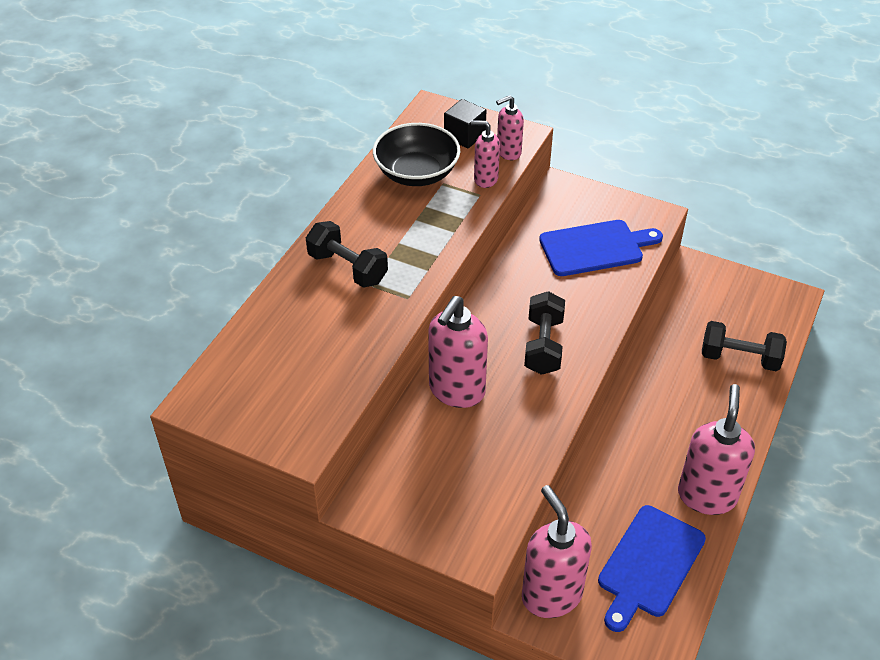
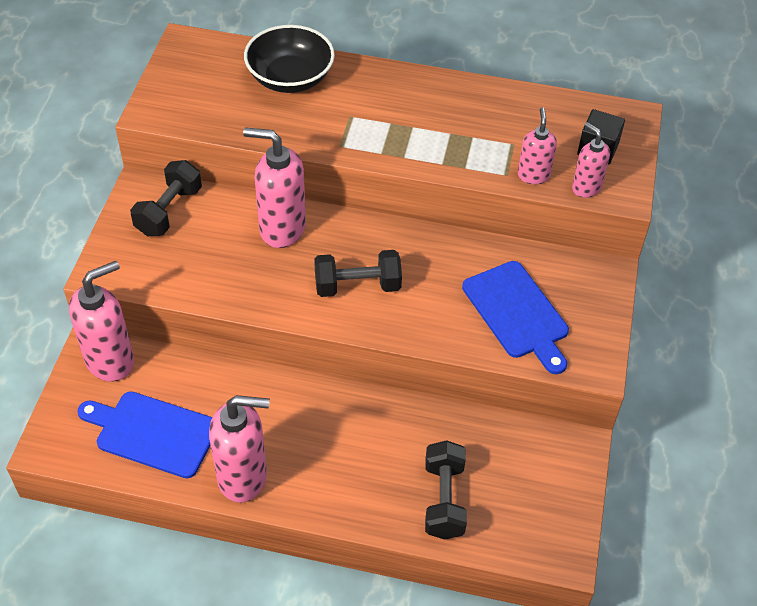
camera: 75 degrees right, 5 degrees up
(347, 268) = (366, 99): black dumbbell -> black dumbbell (169, 211)
(416, 173) = (520, 122): black bowl -> black bowl (290, 78)

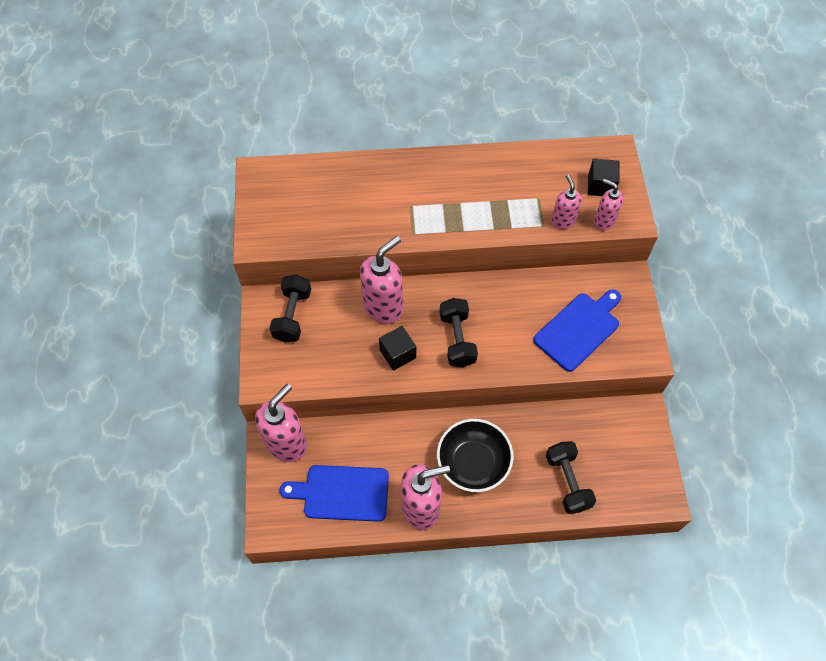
camera: 15 degrees left, 10 degrees up
(277, 283) = (397, 354): none -> black cube
(282, 229) = (383, 307): pink soap dispenser -> pink soap dispenser turned 135 degrees clockwise
(290, 78) = (351, 184): black bowl -> black bowl (473, 463)
(357, 286) = (457, 339): black dumbbell -> black dumbbell turned 75 degrees counterclockwise
(517, 313) = (579, 329): blue cutting board -> blue cutting board turned 90 degrees counterclockwise

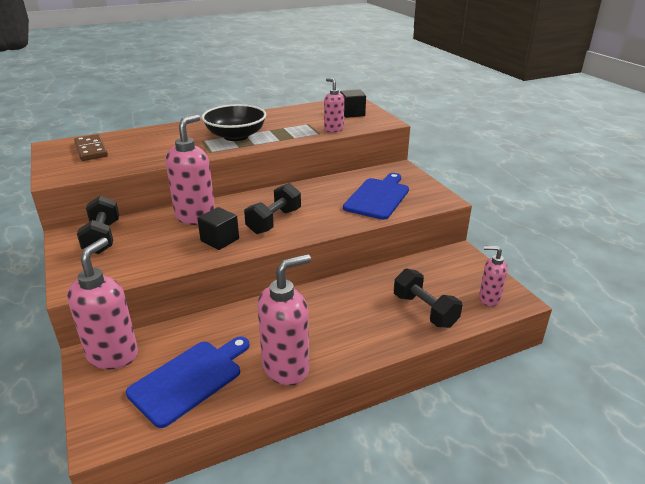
camera: 20 degrees left, 30 degrees down
(294, 194) = (91, 150): none -> brown domino
(342, 493) = (189, 379): blue cutting board -> blue cutting board turned 150 degrees clockwise
(457, 339) = (274, 221): black dumbbell -> black dumbbell turned 60 degrees clockwise
(473, 463) = (326, 320): black bowl -> black bowl (236, 136)
(604, 221) = (365, 125): pink soap dispenser -> pink soap dispenser (488, 299)

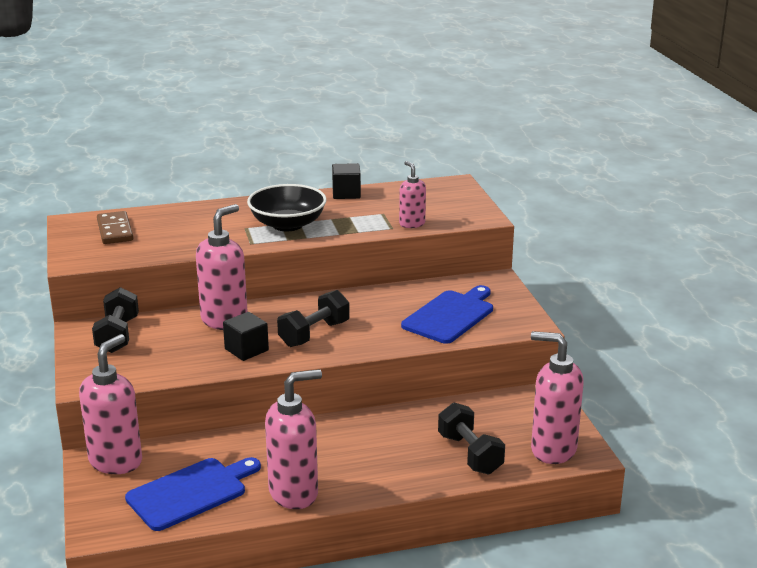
camera: 10 degrees right, 5 degrees down
(352, 113) = (446, 202): black cube -> black cube (346, 193)
(488, 299) = (552, 450): pink soap dispenser -> pink soap dispenser, size x1.75

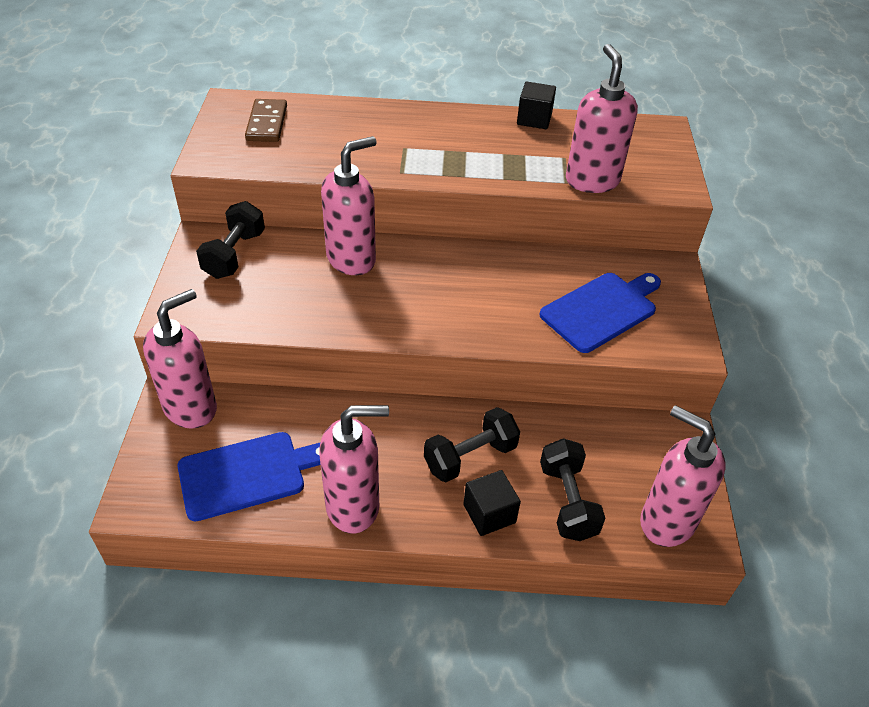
camera: 15 degrees right, 20 degrees up
(246, 350) = (357, 308): black cube -> black cube (489, 513)
(287, 224) = (452, 152): black bowl -> none
(314, 334) = (439, 302): black dumbbell -> black dumbbell (470, 457)
(412, 224) = (592, 181): pink soap dispenser -> pink soap dispenser, size x1.75

